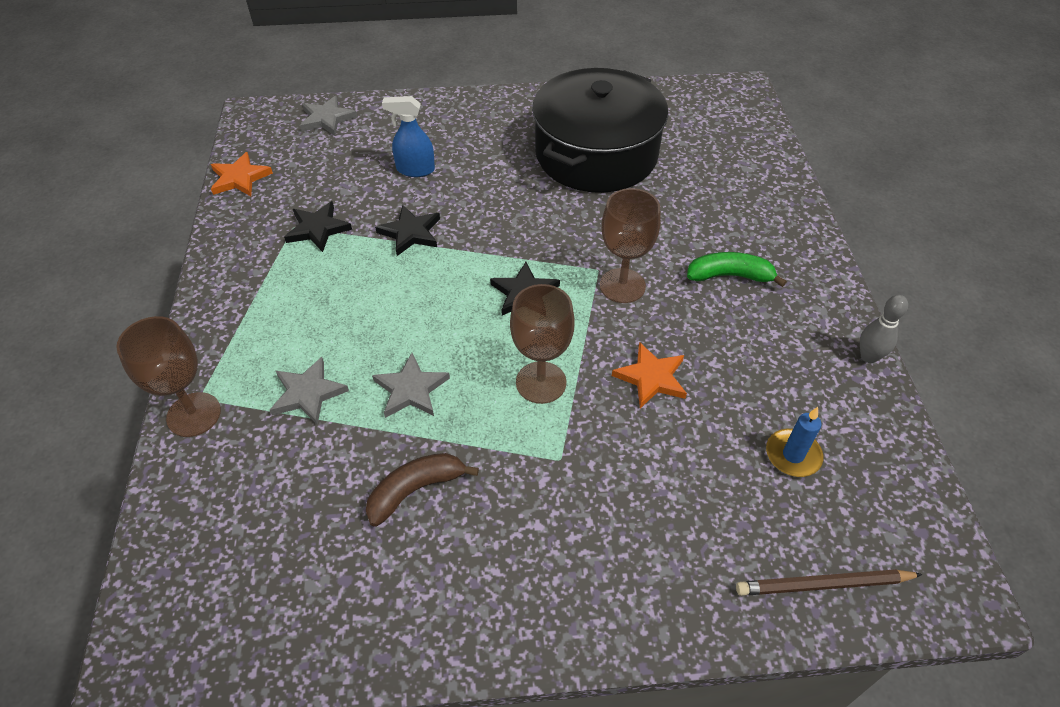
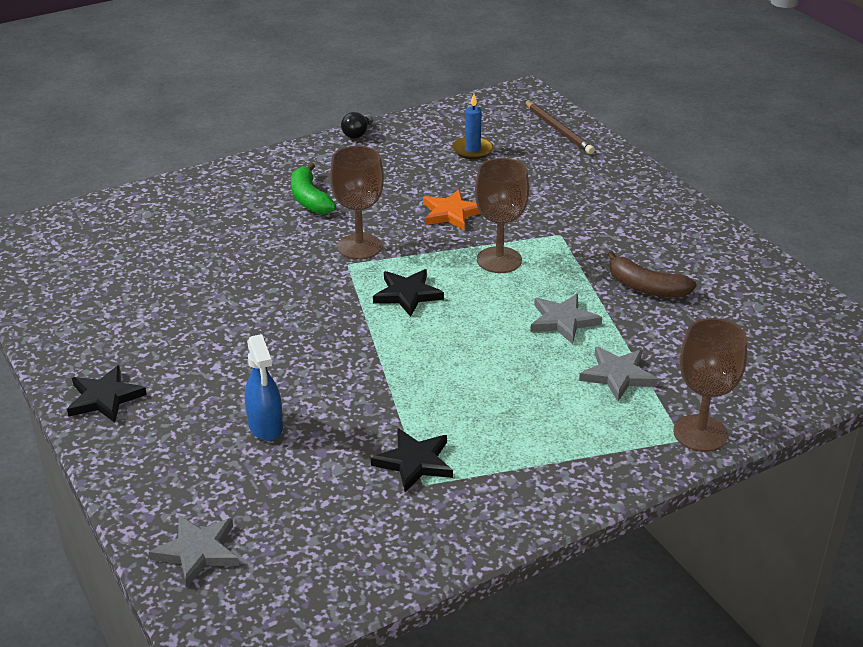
camera: 115 degrees left, 15 degrees down
(239, 178) = (370, 578): orange star -> none
(410, 233) = (374, 390): black star -> black star (105, 398)
(596, 154) = (167, 305): black pot -> none
(868, 356) = (357, 134): grey bowling pin -> black light bulb

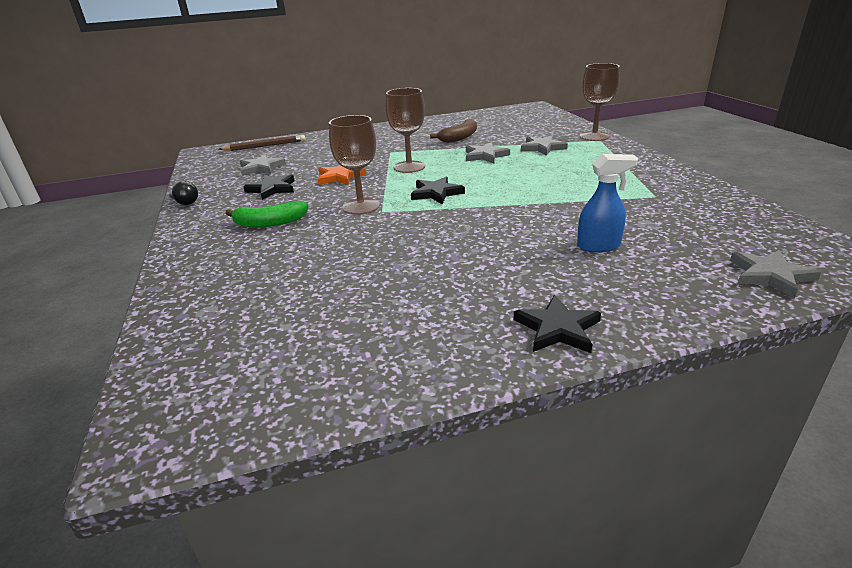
camera: 75 degrees left, 5 degrees down
(414, 462) = (633, 198): black star -> black star (272, 189)
(472, 150) = (261, 168): blue candle -> grey star

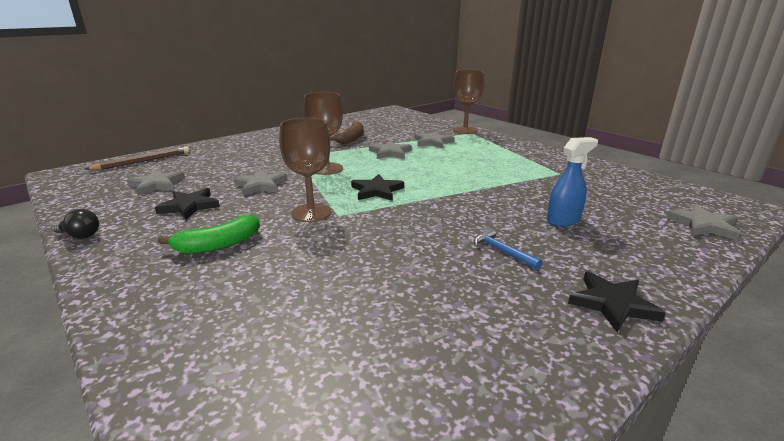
camera: 25 degrees left, 5 degrees down
(340, 177) = (261, 185): orange star -> grey star
(500, 265) = (502, 251): none -> blue hammer

